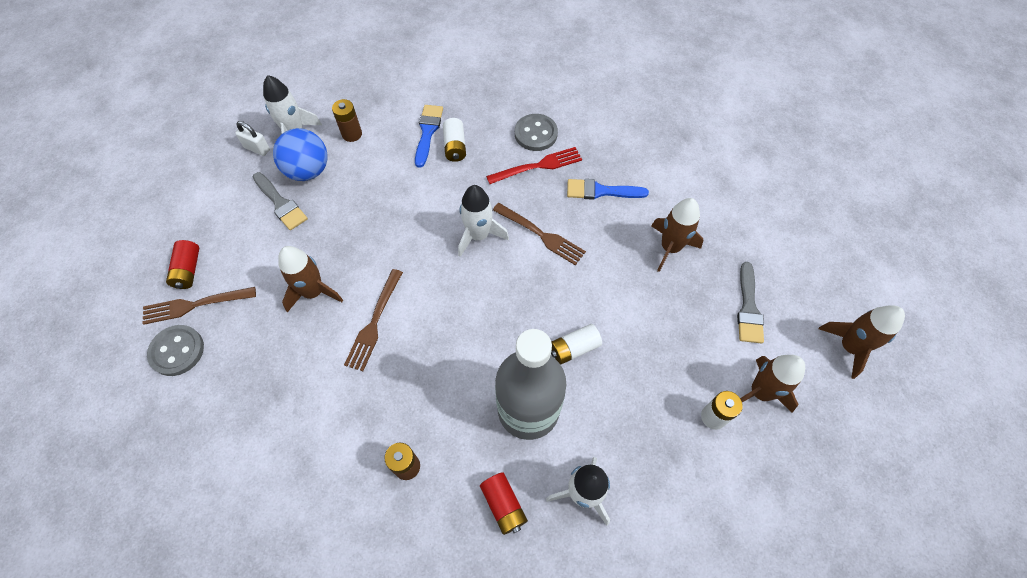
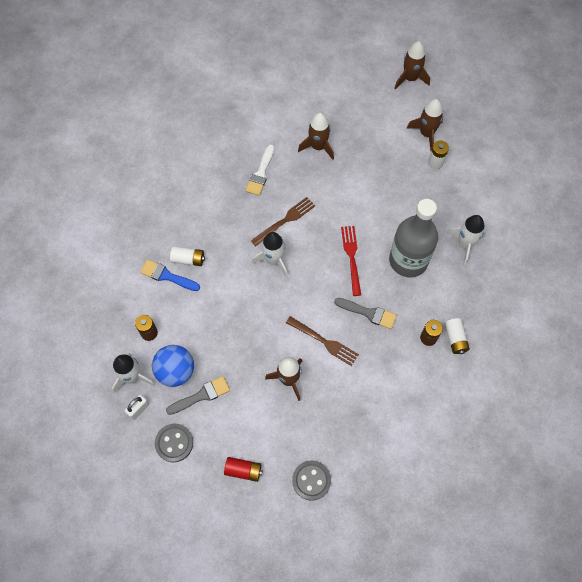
camera: 75 degrees left, 5 degrees up
(195, 305) = (276, 466): brown fork -> none
(503, 505) = (462, 288): red battery -> none
(536, 134) = (195, 201): grey button -> grey button (174, 443)
(538, 166) = (225, 207): red fork -> red fork (351, 257)
(574, 348) = (374, 223): white battery -> white battery (455, 339)
(601, 191) = (260, 173): blue brush -> white brush
(748, 308) = (372, 119): grey brush -> grey brush (368, 313)

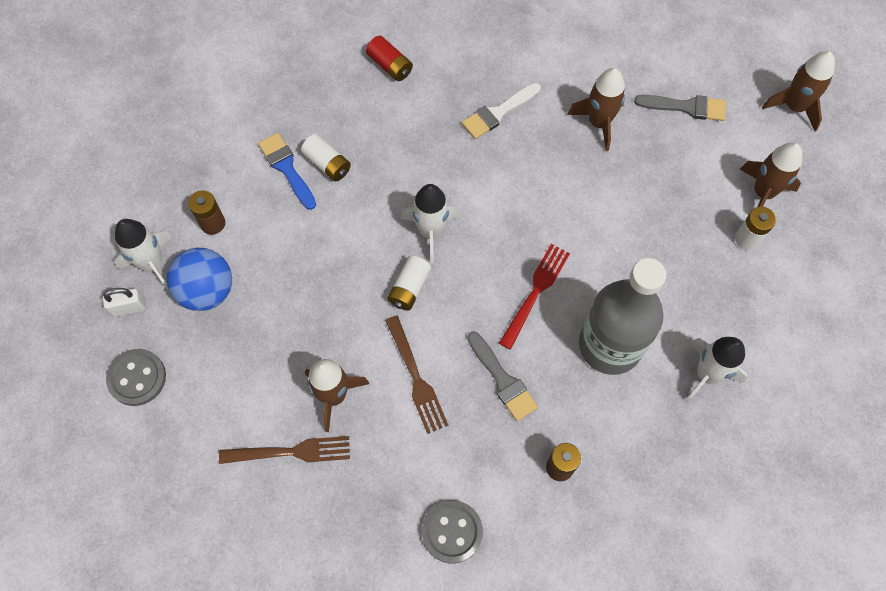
camera: 35 degrees right, 0 degrees up
(201, 395) = (214, 342): grey brush -> grey brush (686, 107)
(243, 470) = (190, 471): red battery -> red battery (390, 65)
(285, 220) = (484, 190): brown fork -> brown fork (291, 452)
(311, 480) = (262, 546): grey button -> grey button (452, 532)
(455, 339) = (596, 494): white battery -> white battery (409, 288)

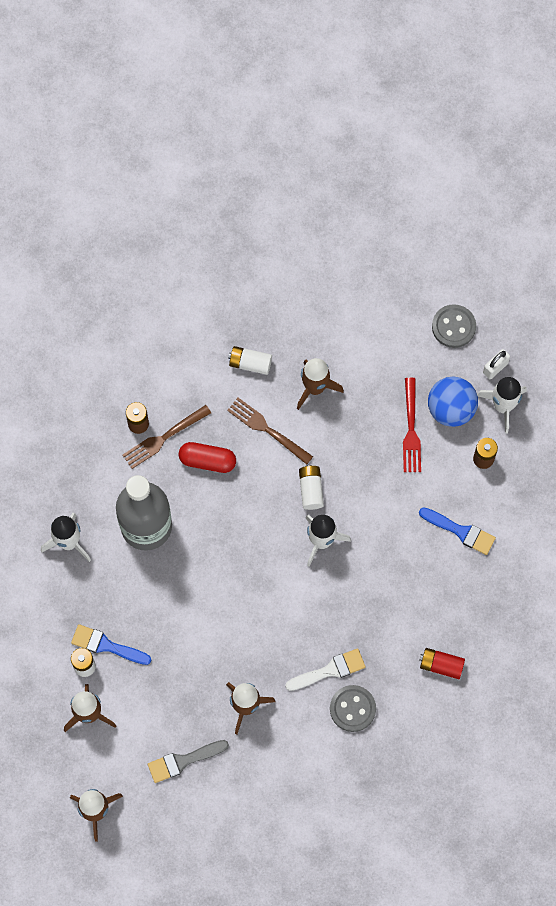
camera: 150 degrees right, 5 degrees up
(291, 452) = (319, 337): brown fork -> brown fork (164, 438)
(327, 164) = (433, 552): white battery -> white battery (250, 363)
(452, 532) = (186, 347): grey button -> grey button (352, 709)
(498, 113) = (330, 670): white brush -> white brush turned 45 degrees clockwise
(503, 380) = (207, 460): grey brush -> red capsule
(535, 292) = (219, 536): red fork -> red fork (411, 429)
(714, 247) = (106, 645): none -> blue brush

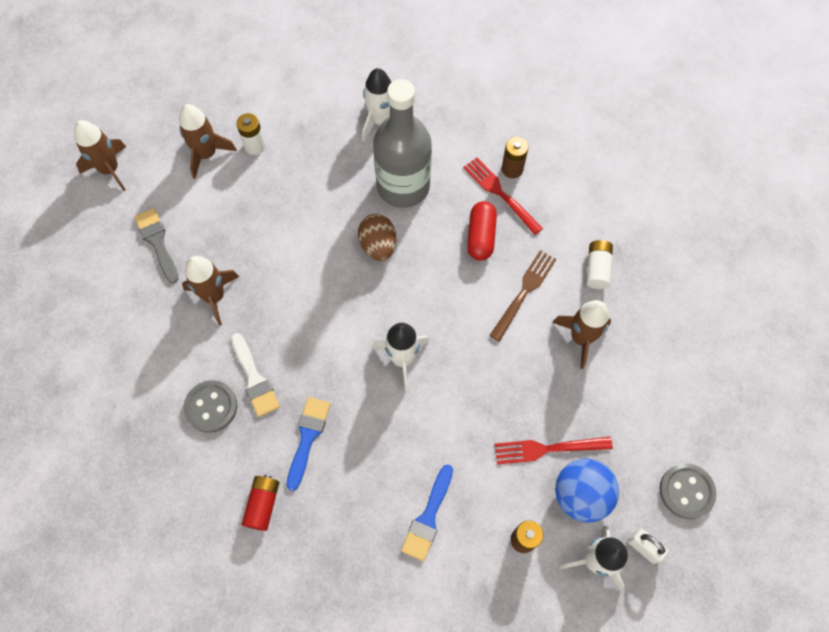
camera: 85 degrees right, 5 degrees down
(106, 645) = (276, 162): blue brush -> blue brush (307, 437)
(164, 438) = (500, 193): brown fork -> red fork
(208, 554) = (378, 245): none -> brown egg
(311, 490) = (460, 343): white battery -> none

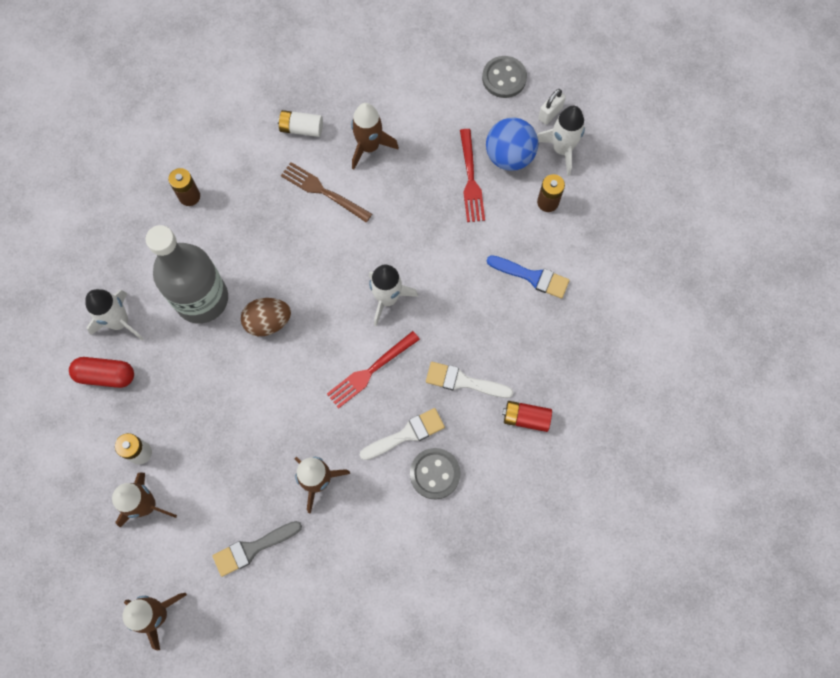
camera: 90 degrees left, 5 degrees up
(307, 437) = (463, 381): blue brush -> white brush
(481, 236) = (263, 227): red capsule -> red capsule (106, 375)
(500, 193) = (216, 208): red fork -> red fork (371, 371)

